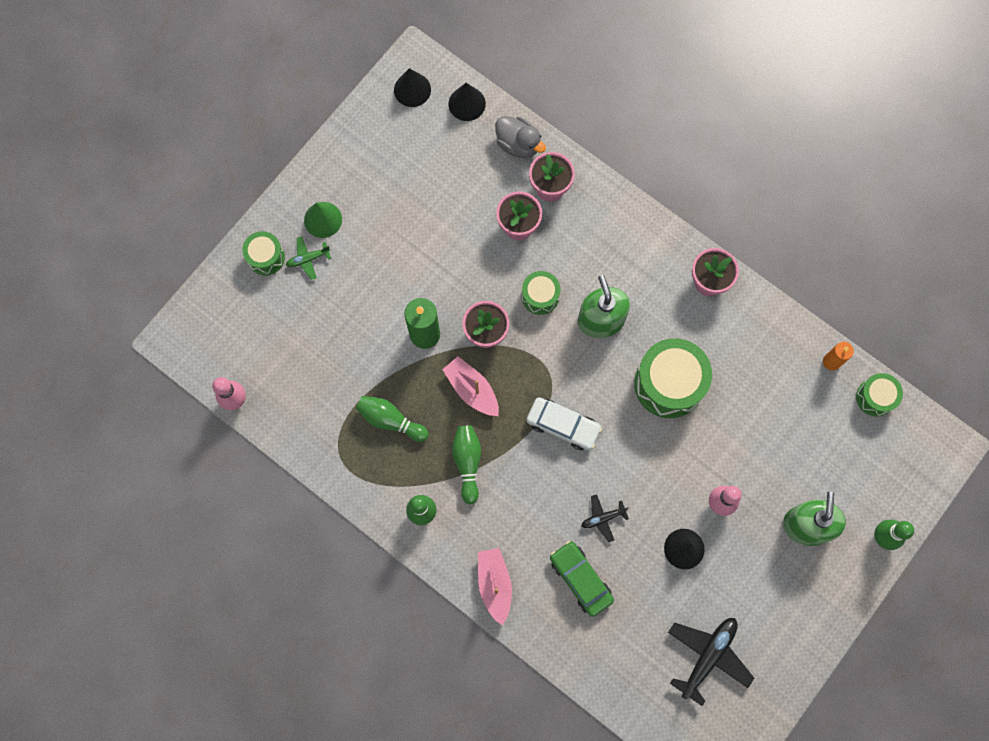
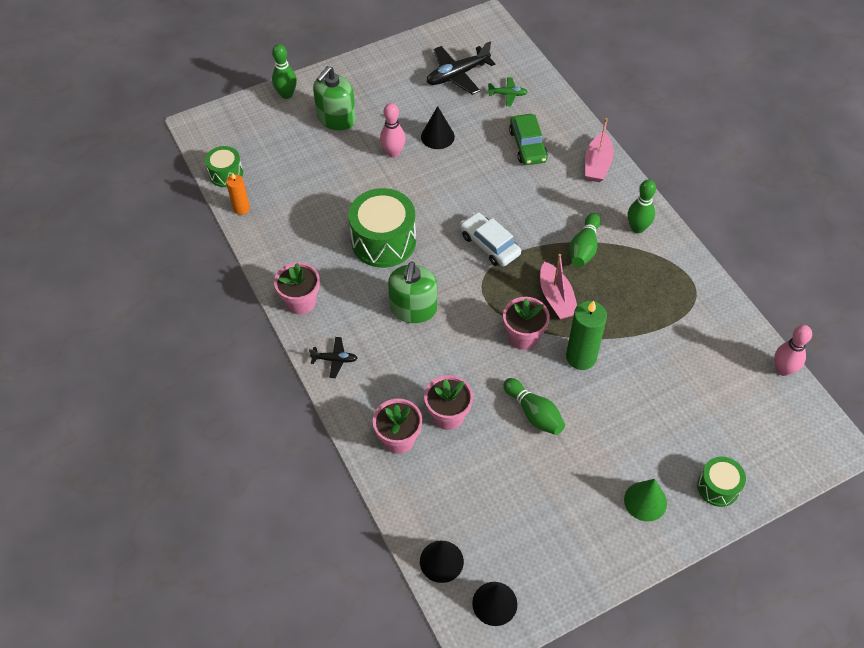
camera: 155 degrees left, 20 degrees down
(308, 259) = (673, 468): green plane -> green plane (508, 94)
(390, 420) = (640, 302): green bowling pin -> green bowling pin (534, 413)
(518, 144) = (408, 494): grey duck -> none
(540, 296) = (458, 347): green drum -> none
(603, 518) = (490, 175): black plane -> black plane (334, 359)

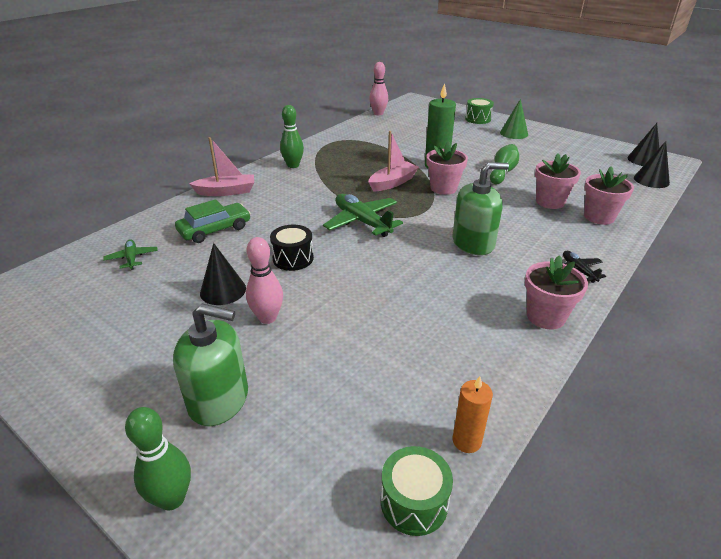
camera: 115 degrees left, 20 degrees down
(383, 241) = (411, 284): green drum -> none
(457, 75) = (96, 304): black plane -> none
(457, 183) = (293, 258): none -> black drum
(489, 244) = (362, 222): white car -> green plane
(584, 248) = (331, 181): green bowling pin -> none

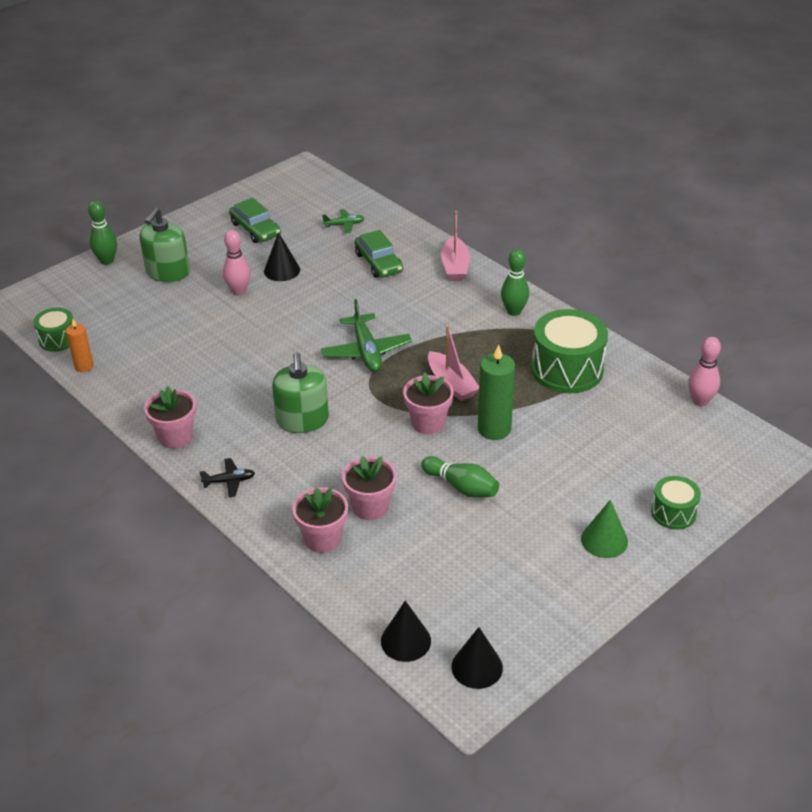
camera: 100 degrees right, 5 degrees up
(119, 328) = (255, 229): none -> green car
(293, 258) = (315, 305): black drum -> none
(360, 146) = (567, 369): none -> green drum
(362, 222) = (366, 351): green plane -> green plane turned 105 degrees clockwise

